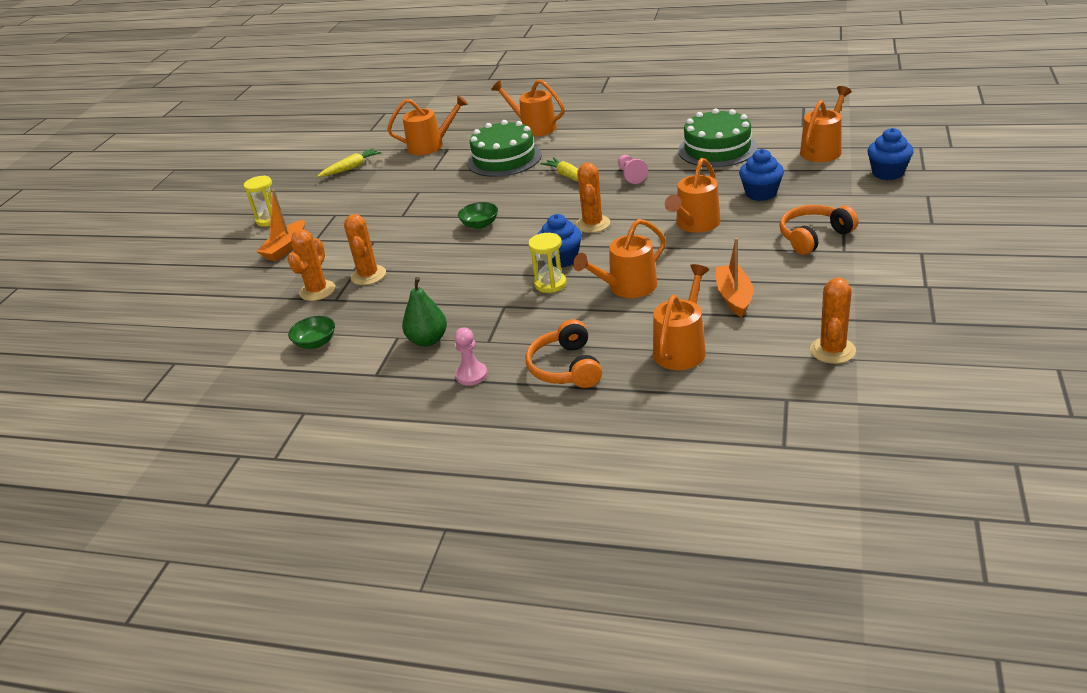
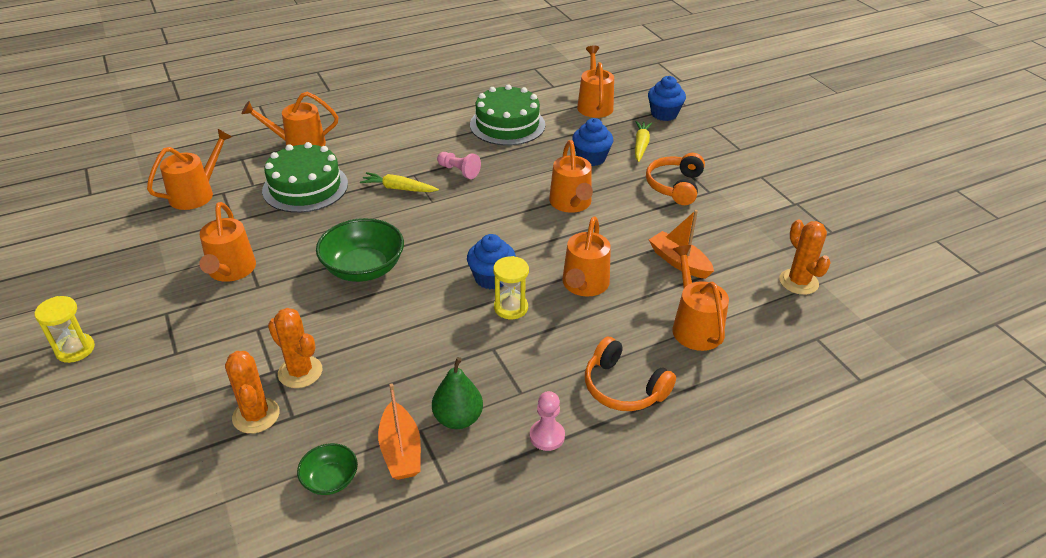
camera: 45 degrees left, 5 degrees up
(286, 248) = (146, 378): orange boat -> orange boat (401, 450)
(351, 168) = (119, 248): yellow carrot -> yellow carrot (641, 145)
(397, 200) = (231, 270): none -> orange watering can
(480, 224) = (363, 268): green bowl -> green bowl, size x1.88
(593, 224) = (479, 231): orange cactus -> none

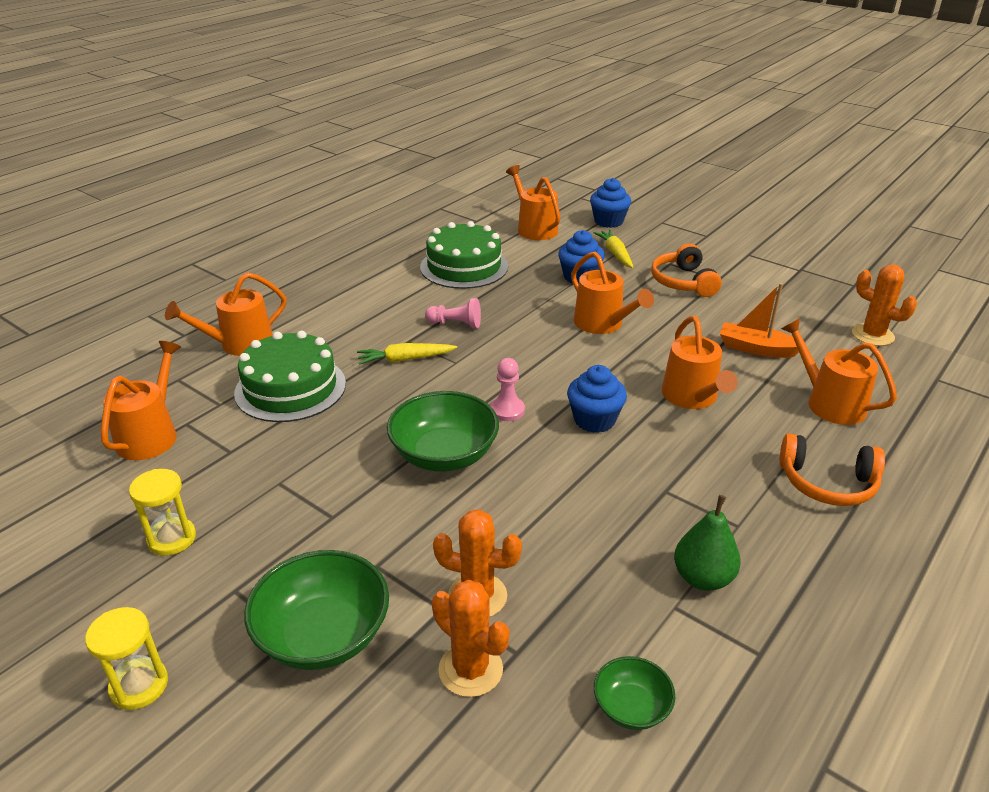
camera: 25 degrees left, 5 degrees down
(191, 360) = (323, 635): none -> green bowl
(231, 270) = (279, 510): orange watering can -> none
(401, 450) = (677, 638): orange boat -> none
(511, 308) = (643, 443): yellow hourglass -> yellow hourglass (172, 538)
(547, 436) = (807, 560): pink pawn -> pink pawn (507, 410)

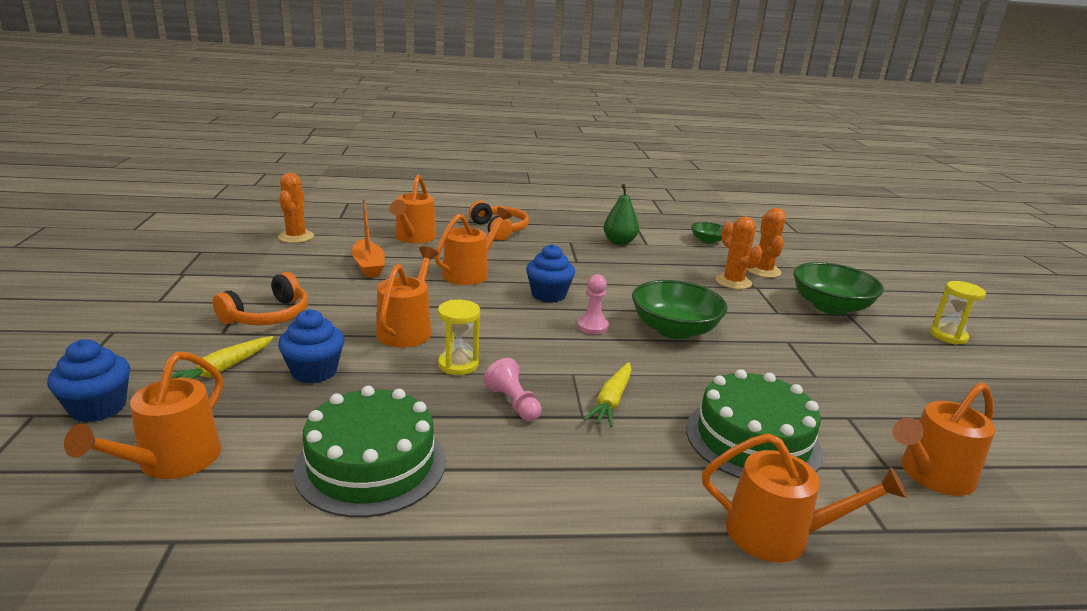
camera: 135 degrees left, 10 degrees down
(172, 538) = (918, 385): yellow hourglass -> yellow hourglass (458, 364)
(405, 359) = (611, 401): yellow carrot -> yellow carrot turned 75 degrees clockwise

